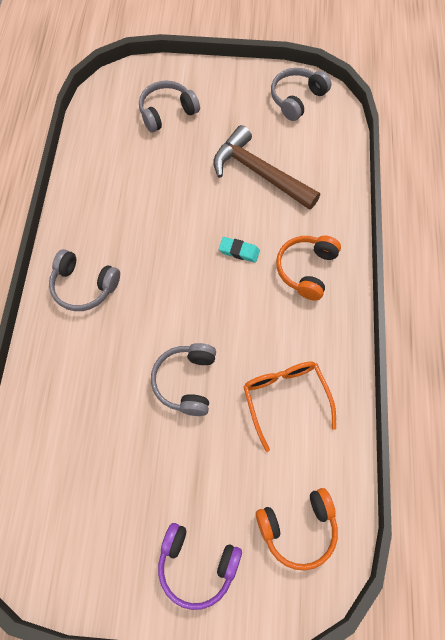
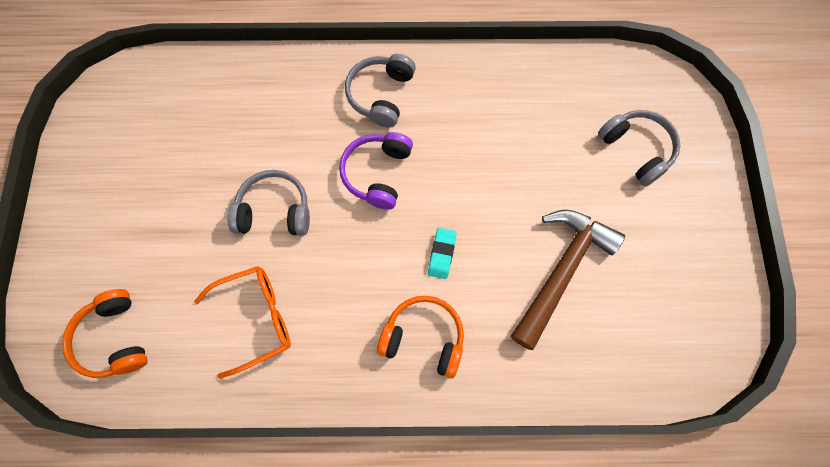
camera: 85 degrees right, 5 degrees up
(197, 565) = (87, 240): purple headphones -> purple headphones (377, 173)
(297, 99) = (699, 316): grey headphones -> none

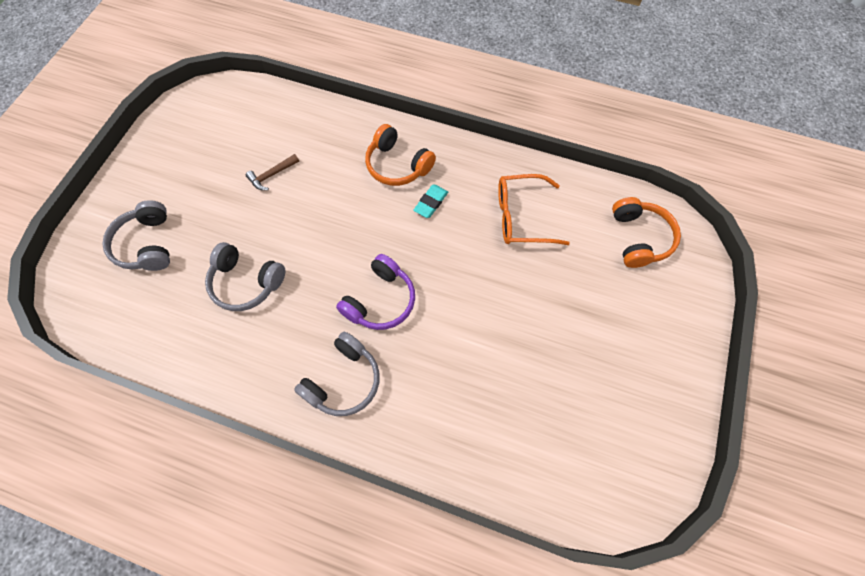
camera: 160 degrees left, 5 degrees down
(274, 211) = (484, 298): grey headphones -> grey headphones (246, 282)
(441, 254) = (356, 216): turquoise eraser -> turquoise eraser (431, 203)
(562, 271) = (272, 175): brown hammer -> brown hammer, size x0.43

